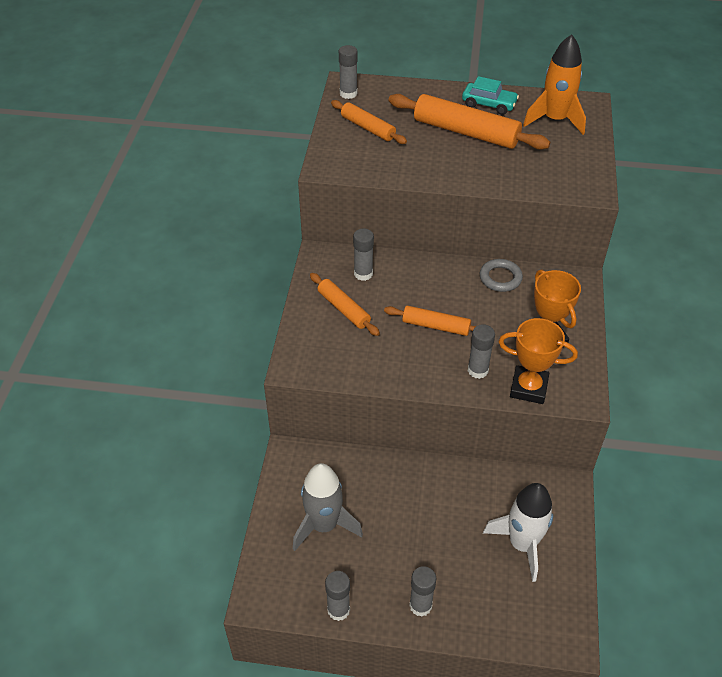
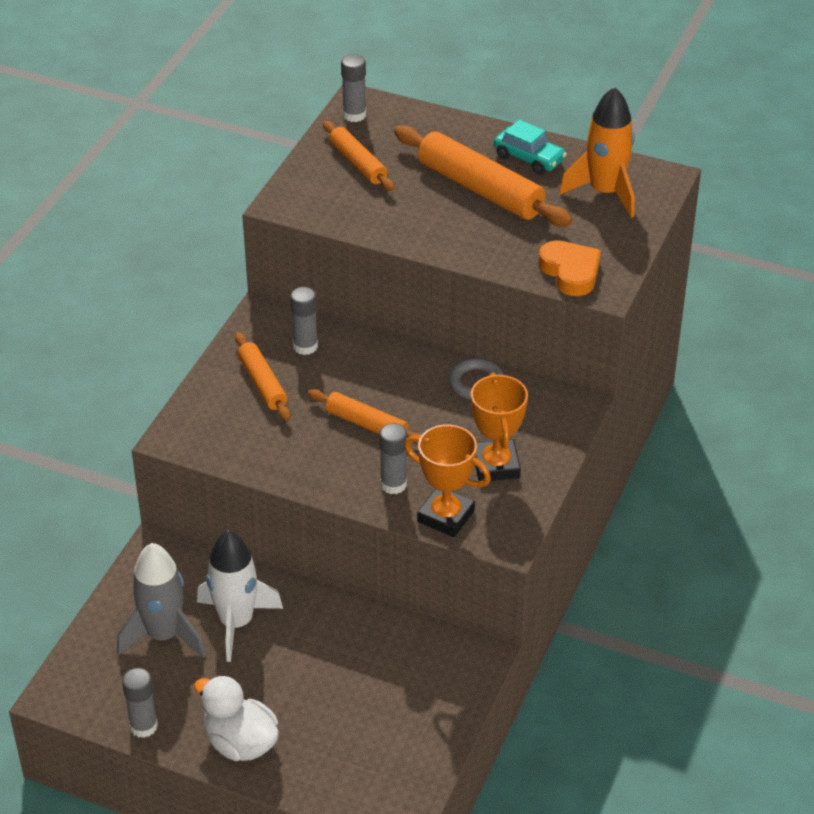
camera: 15 degrees right, 5 degrees down
(420, 605) = (240, 743): grey glue stick -> white duck
(522, 544) = (392, 706): white rocket -> white rocket (236, 623)
(562, 182) = (570, 272): none -> orange heart

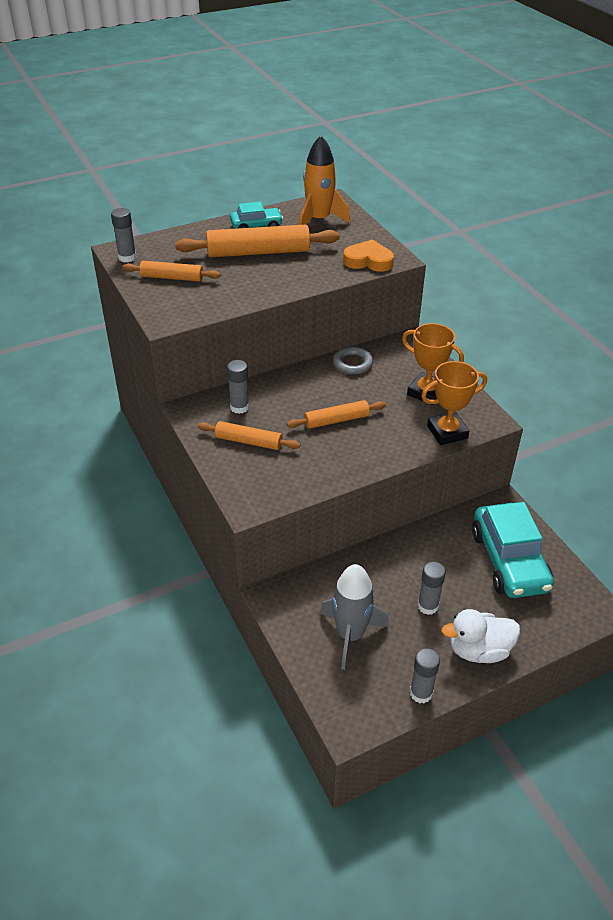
camera: 50 degrees left, 0 degrees up
(236, 623) = (375, 593): white rocket -> none
(393, 484) = (399, 437): grey glue stick -> grey glue stick (428, 606)
(394, 705) = (509, 561): none -> turquoise car

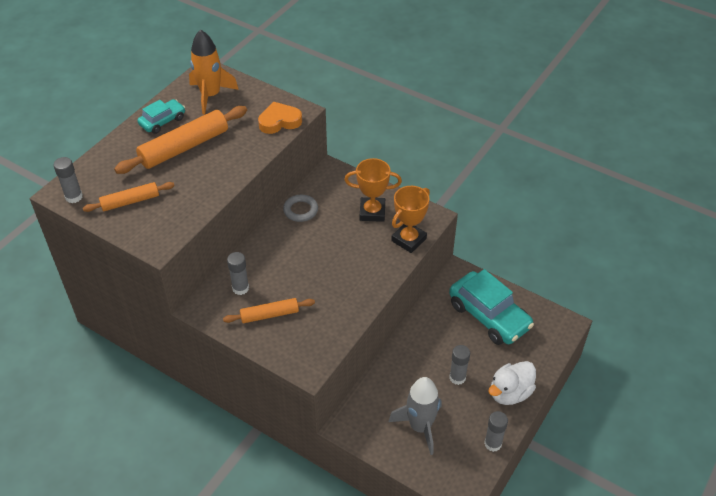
camera: 30 degrees left, 5 degrees up
(336, 420) = (323, 266): orange rolling pin -> none

